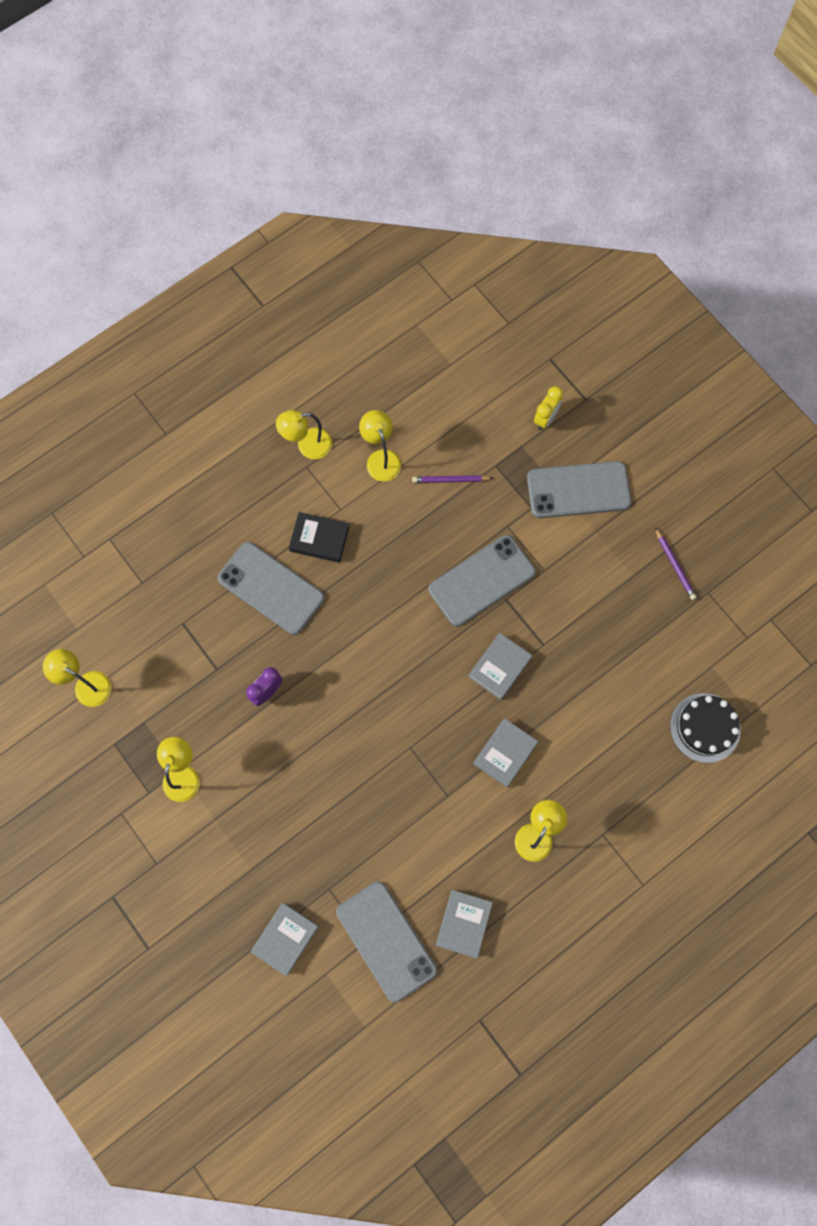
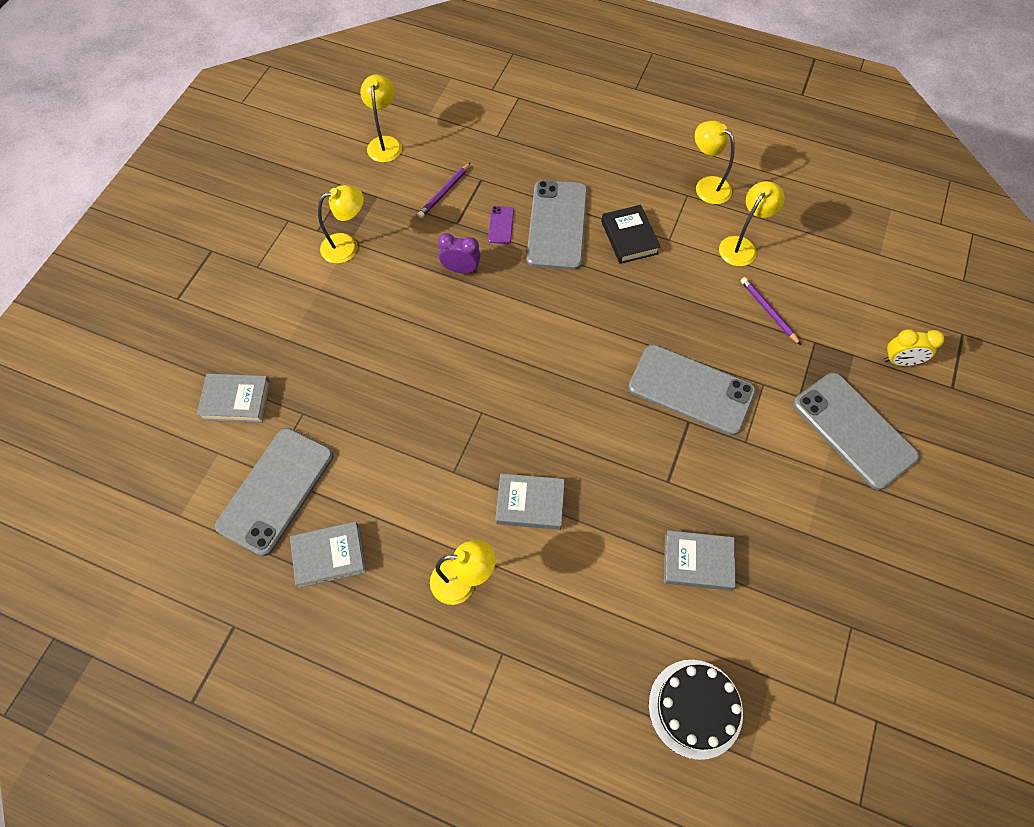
camera: 60 degrees right, 10 degrees down
(242, 634) = (501, 225): none -> purple phone
(499, 667) = (615, 452): grey book -> grey book (697, 562)
(674, 566) = (852, 573): purple pencil -> purple pencil (444, 192)

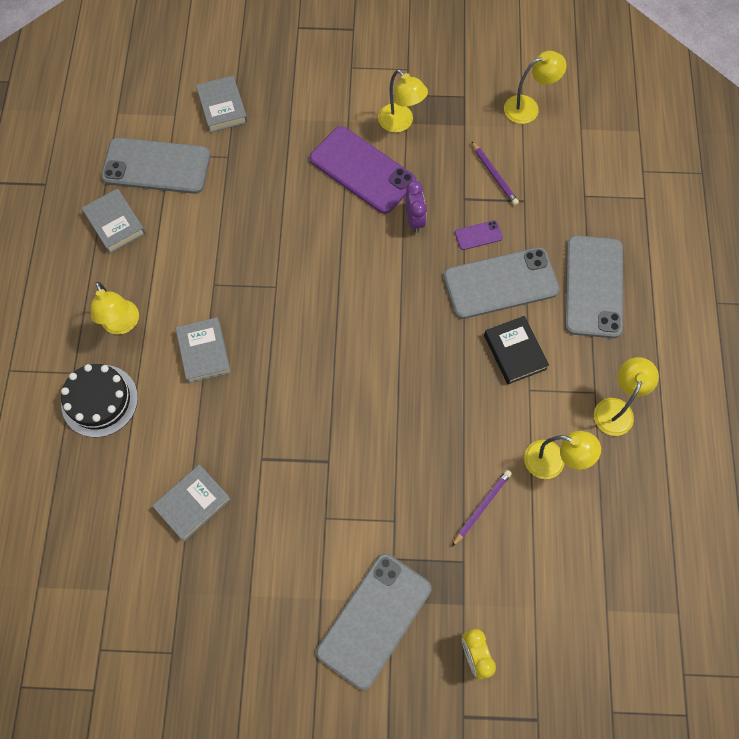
camera: 70 degrees right, 5 degrees up
(384, 294) = (362, 170): none -> purple phone
(444, 192) = (494, 175): purple pencil -> purple pencil turned 135 degrees counterclockwise
(629, 237) = (514, 352): black book -> black book turned 75 degrees counterclockwise
(691, 389) = (363, 455): grey phone -> grey phone (593, 286)
(695, 708) = (66, 533): black cake -> black cake (99, 400)
(697, 562) = (193, 503): grey book -> grey book turned 60 degrees clockwise

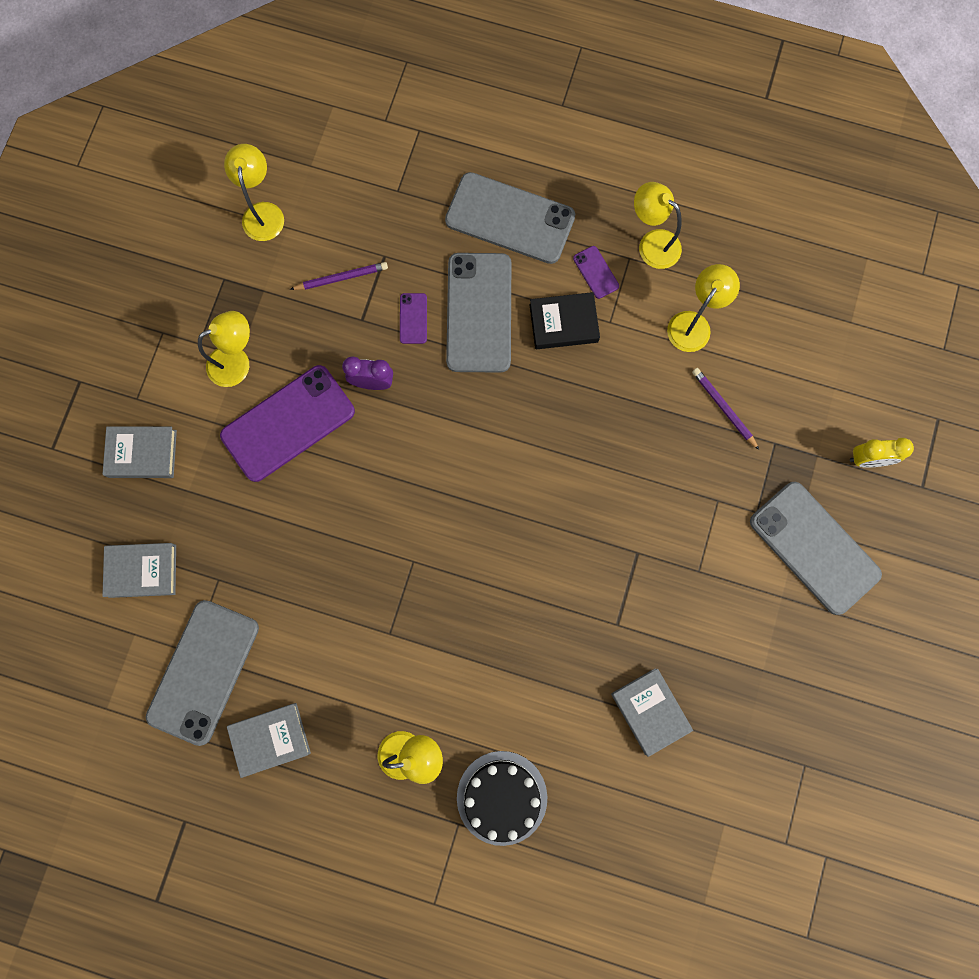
camera: 75 degrees left, 10 degrees up
(204, 352) = (473, 662): grey book -> grey book (142, 454)
(571, 367) = (596, 272): none -> purple phone

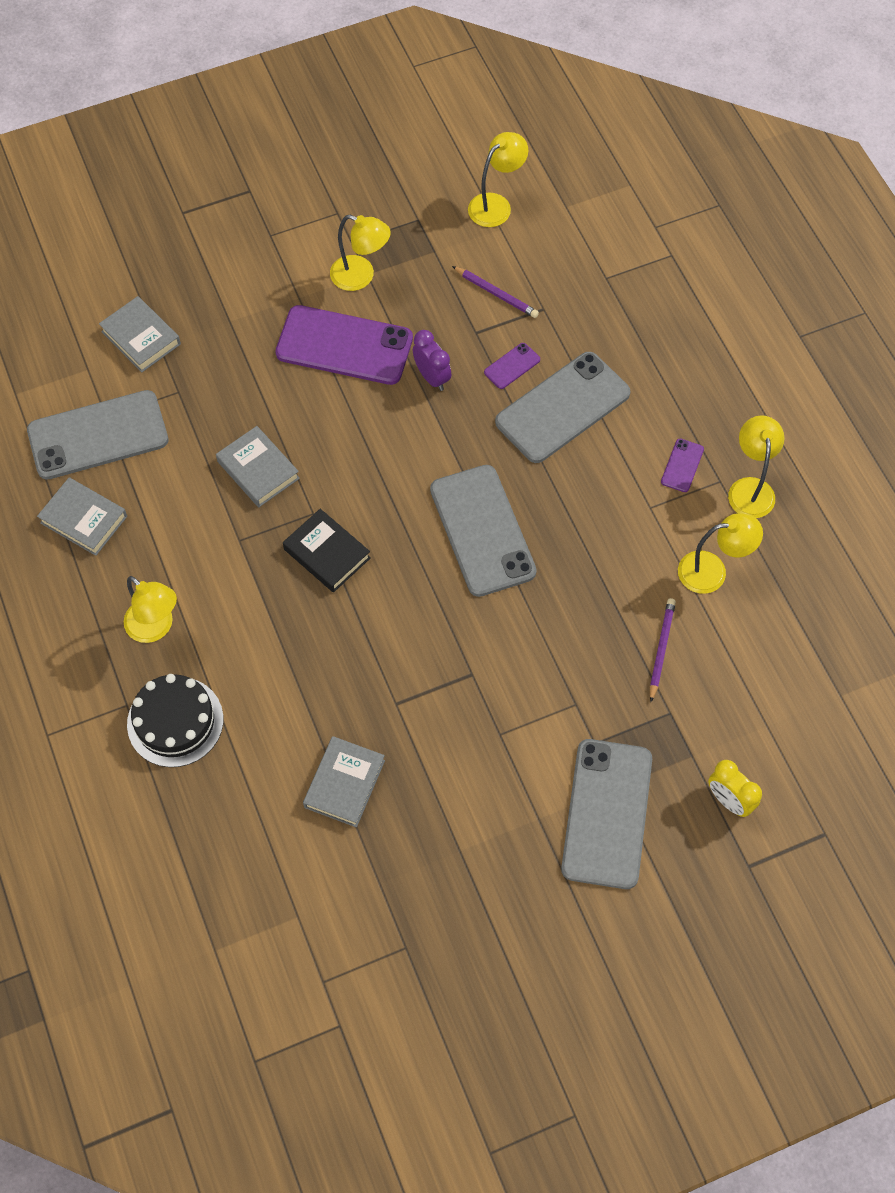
camera: 50 degrees right, 15 degrees down
(142, 454) = (231, 270): grey book -> grey book (258, 470)
(510, 218) = (664, 371): grey phone -> grey phone (482, 530)
(563, 323) = (614, 474): black book -> black book (327, 553)

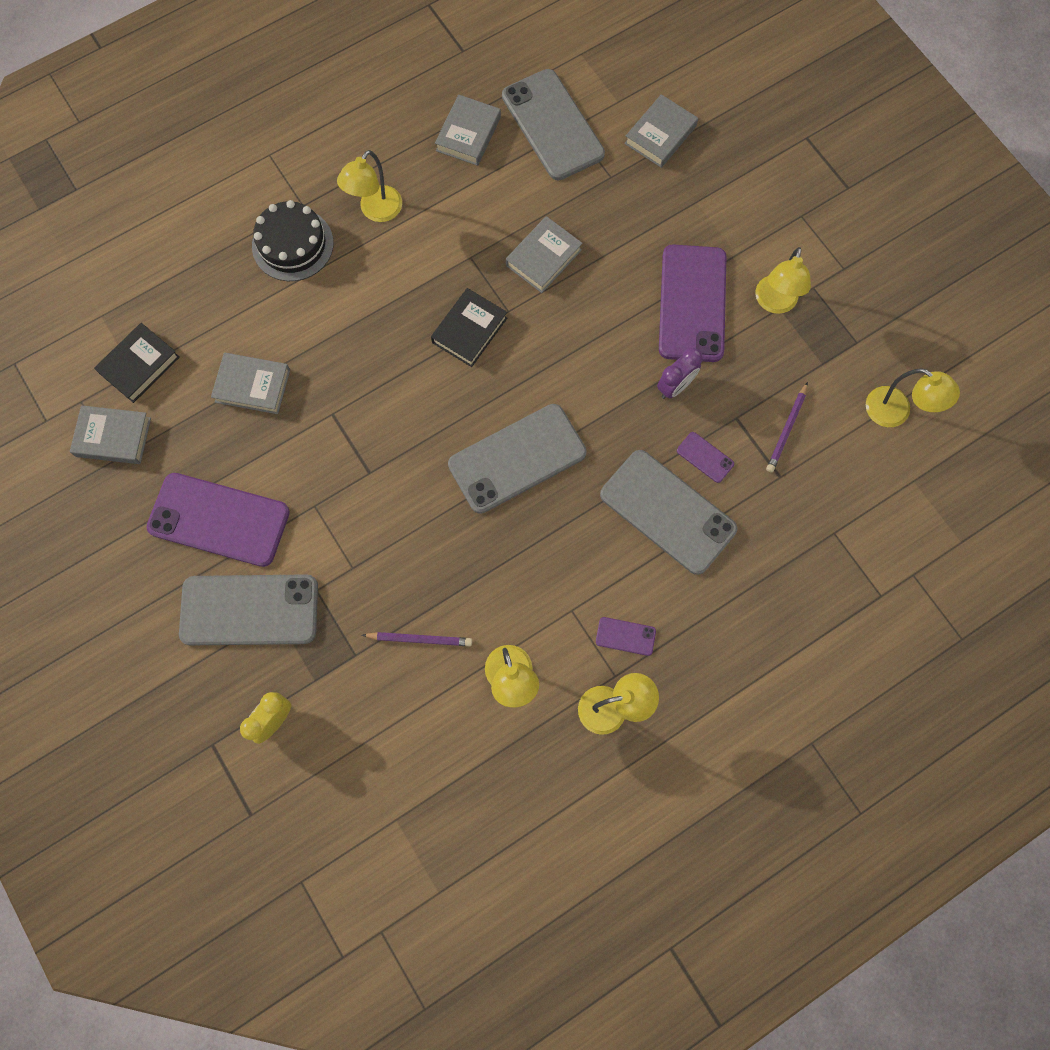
camera: 80 degrees right, 10 degrees up
(291, 909) = (139, 365): none -> black book
(377, 946) = (113, 437): none -> grey book
(499, 836) = (219, 520): none -> purple phone

